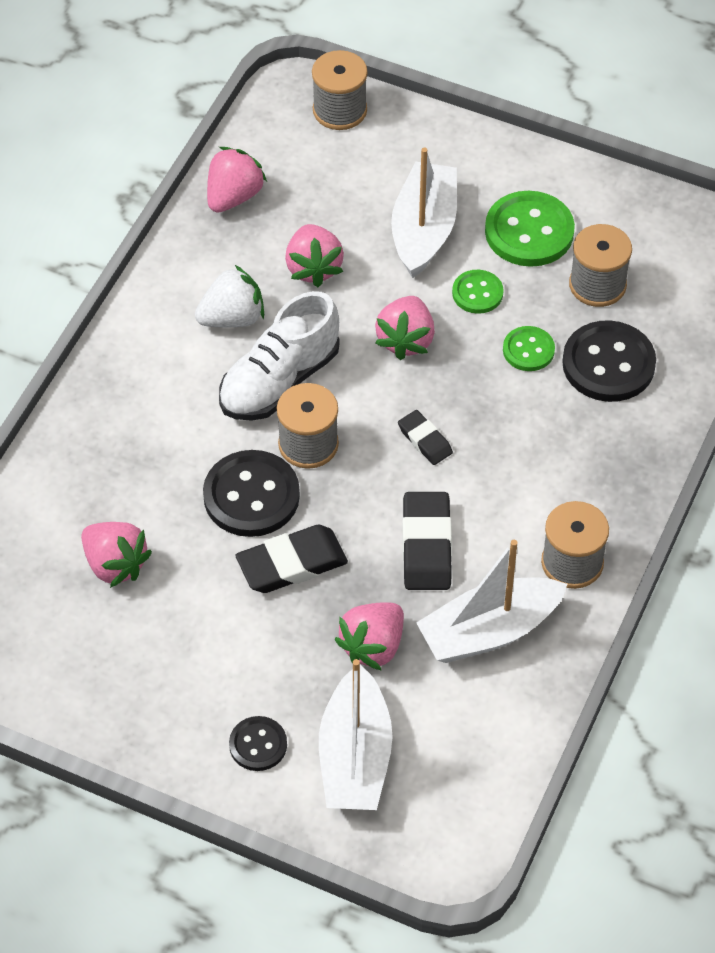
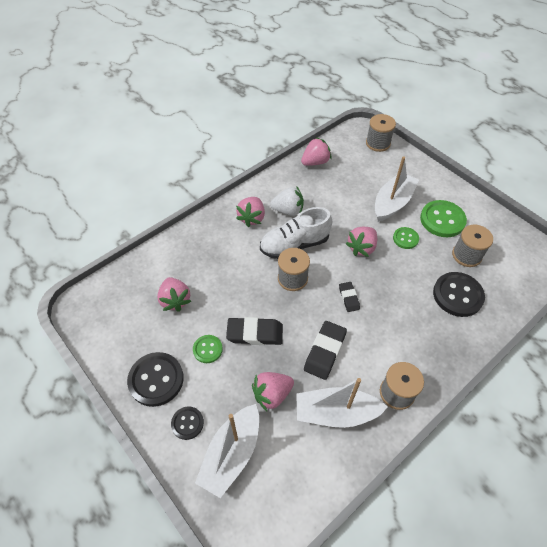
camera: 25 degrees right, 0 degrees up
(251, 496) = (254, 292): black button -> black button (156, 380)
(313, 268) = (334, 202): pink strawberry -> pink strawberry (252, 218)
(528, 350) = (419, 274): green button -> green button (207, 349)

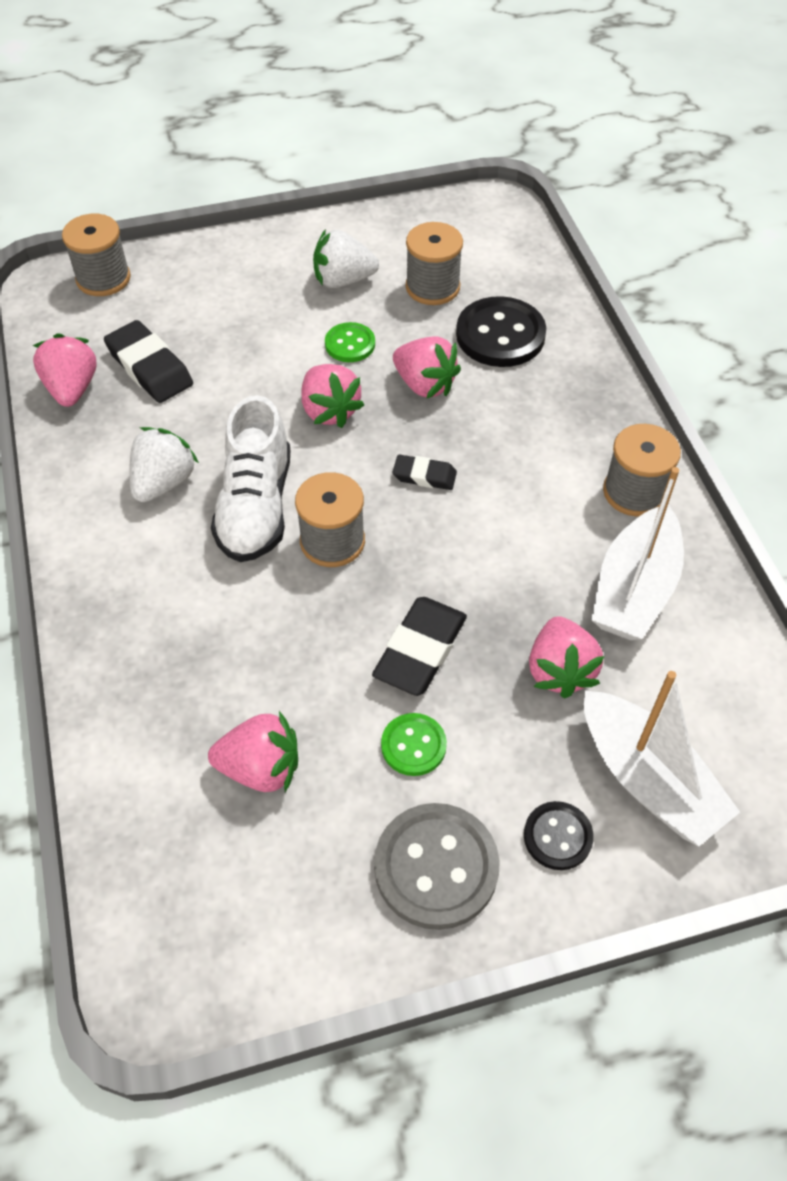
camera: 65 degrees left, 0 degrees up
(156, 380) = (436, 867): black button -> grey button
(252, 218) = (138, 550): pink strawberry -> pink strawberry (424, 385)
(325, 351) = (513, 556): black eraser -> black eraser (150, 367)
(392, 203) = (260, 324): white boat -> none
(442, 220) = (343, 280): green button -> white strawberry

